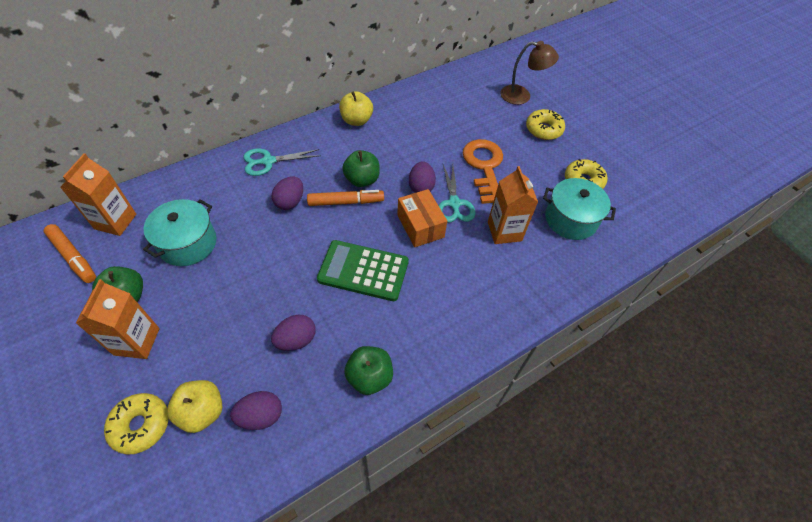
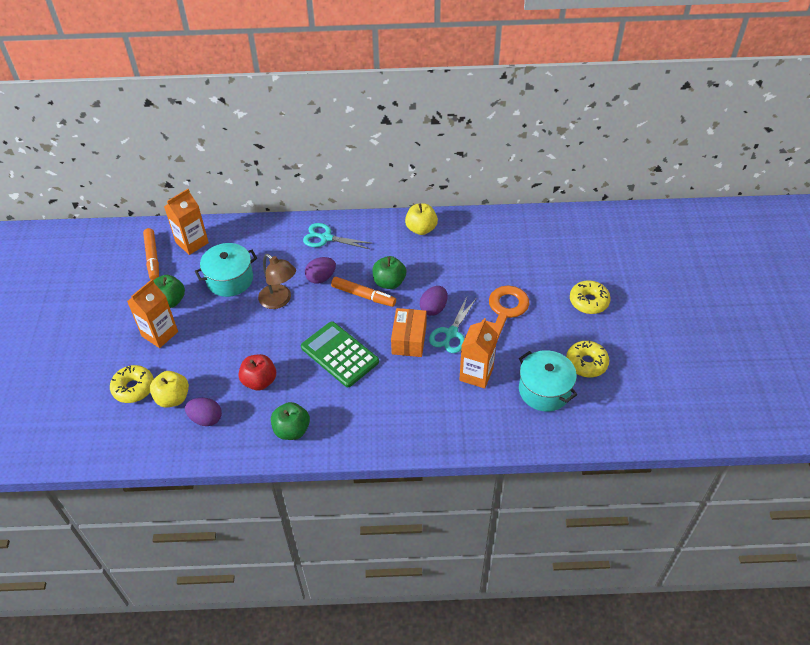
camera: 35 degrees right, 5 degrees down
(296, 340) = (259, 381): purple egg -> red apple
(522, 96) = (594, 261): brown lamp -> brown lamp (279, 300)

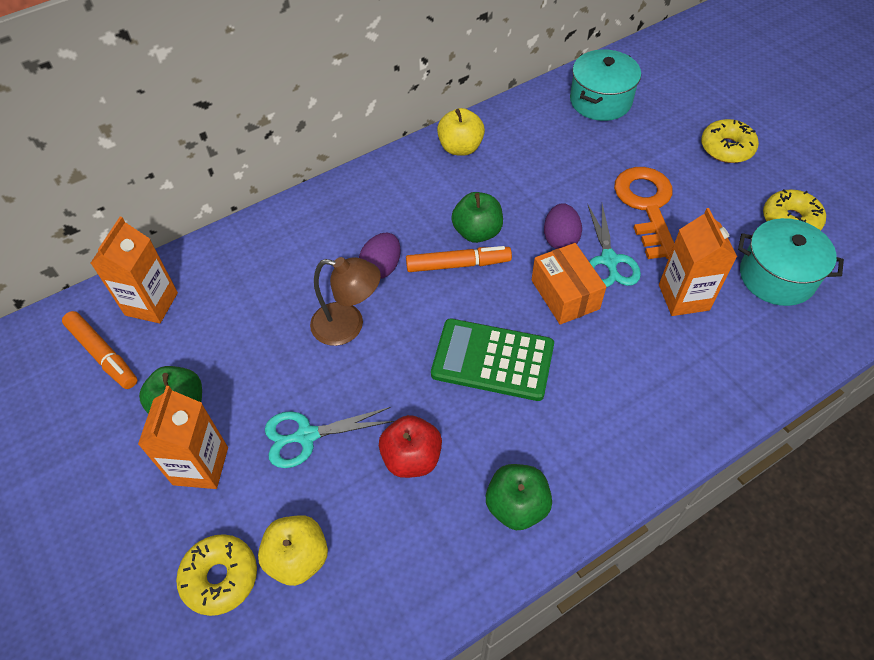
camera: 30 degrees left, 5 degrees up
(206, 419) = (376, 562): purple egg -> none
(230, 279) = (251, 330): turquoise pot -> turquoise pot (600, 101)
(326, 238) = (346, 212): turquoise scissors -> turquoise scissors (307, 436)

